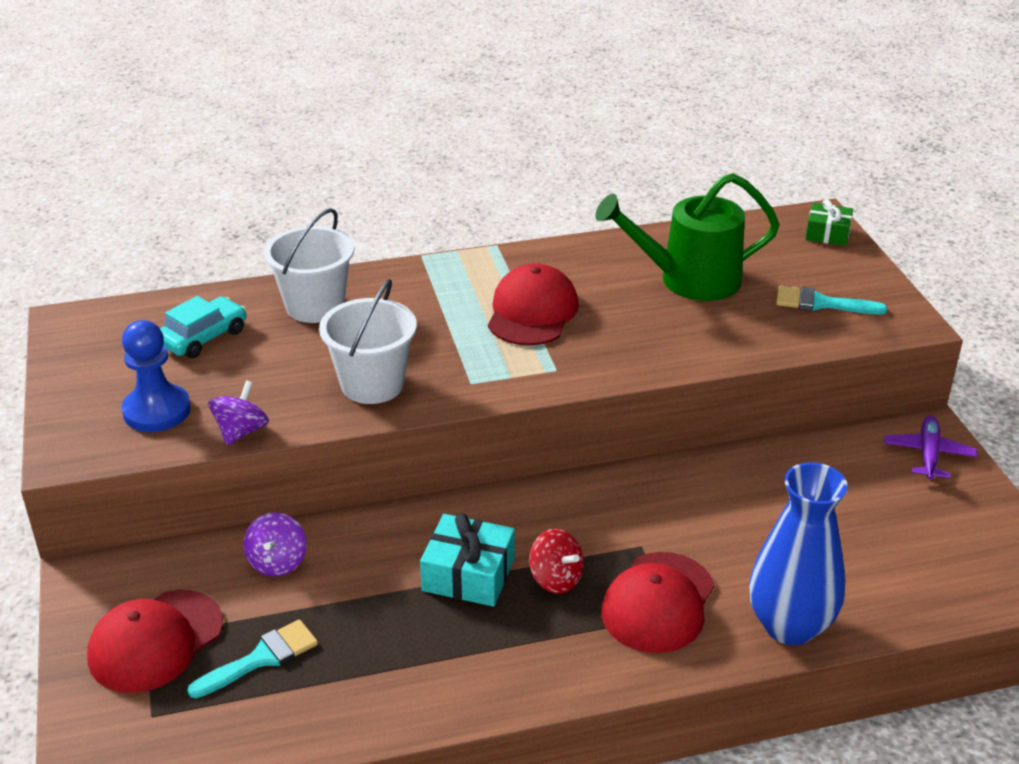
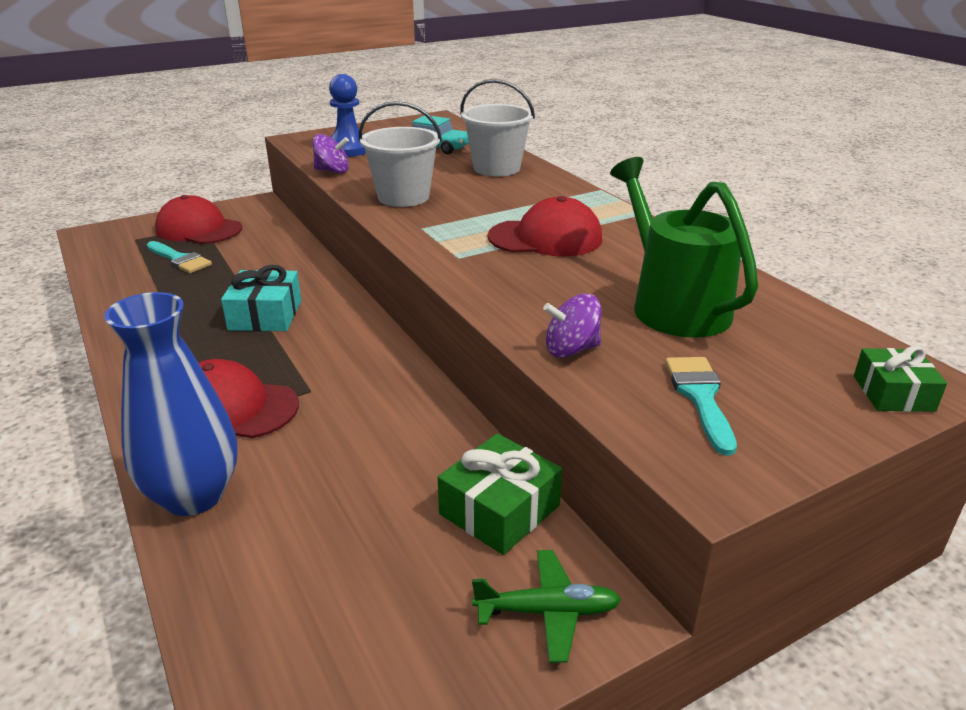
camera: 75 degrees right, 5 degrees down
(277, 562) = (274, 249): purple spinning top -> purple spinning top (571, 349)
(556, 579) = (262, 353): red spinning top -> none
(829, 457) = (499, 510): none -> green gift
(928, 454) = (547, 612): purple plane -> green plane

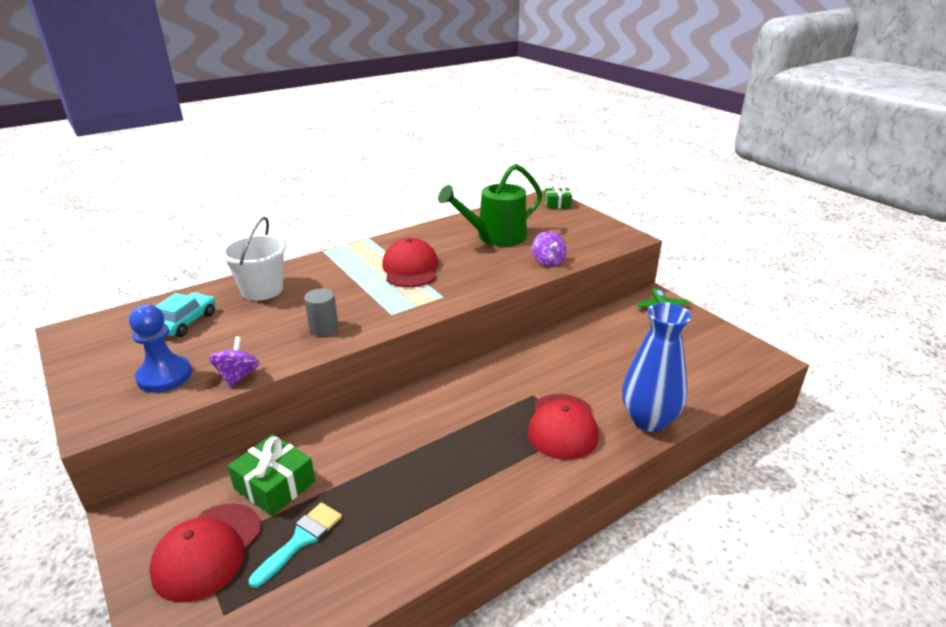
camera: 95 degrees left, 0 degrees up
(265, 315) = (430, 440): turquoise gift -> none
(403, 197) = (324, 328): white bucket -> grey cylinder
(499, 510) = (611, 321): green gift -> green gift (275, 485)
(700, 397) = (576, 236): turquoise brush -> none

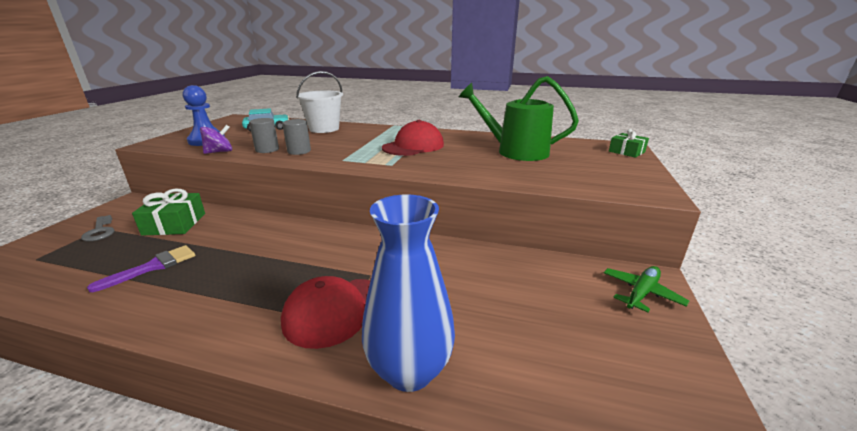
camera: 50 degrees right, 5 degrees down
(207, 551) = (100, 231): red cap -> grey key
(284, 344) = (267, 150): none -> grey cylinder
(301, 540) = (117, 254): turquoise brush -> none
(369, 514) = (153, 266): none -> purple brush
(548, 261) = (521, 178): purple spinning top -> none

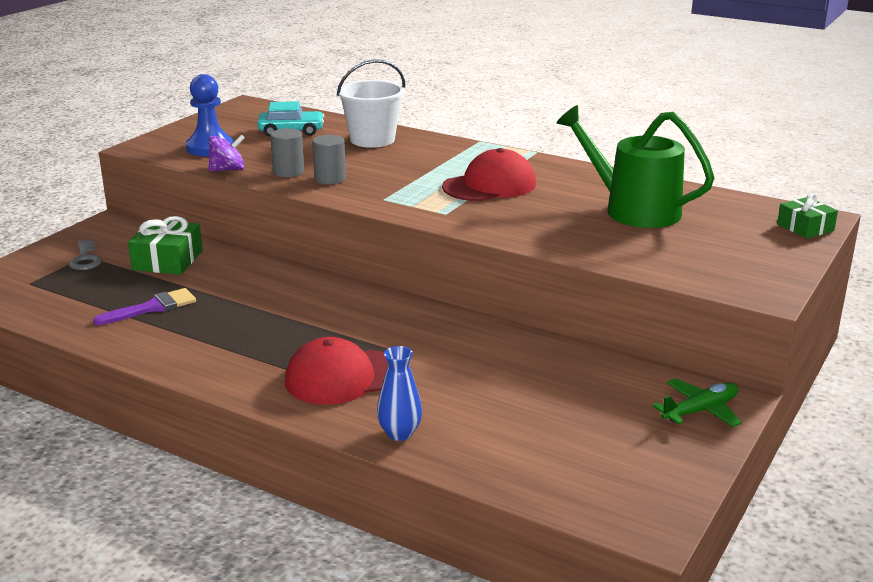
camera: 15 degrees right, 0 degrees up
(409, 371) = (399, 433): blue vase -> blue vase, size x0.52

